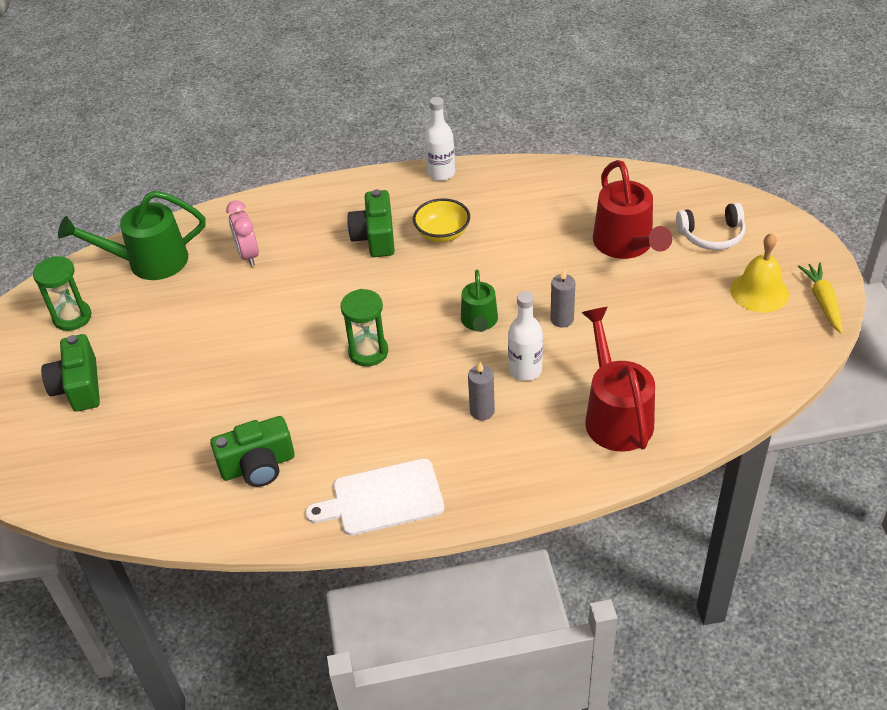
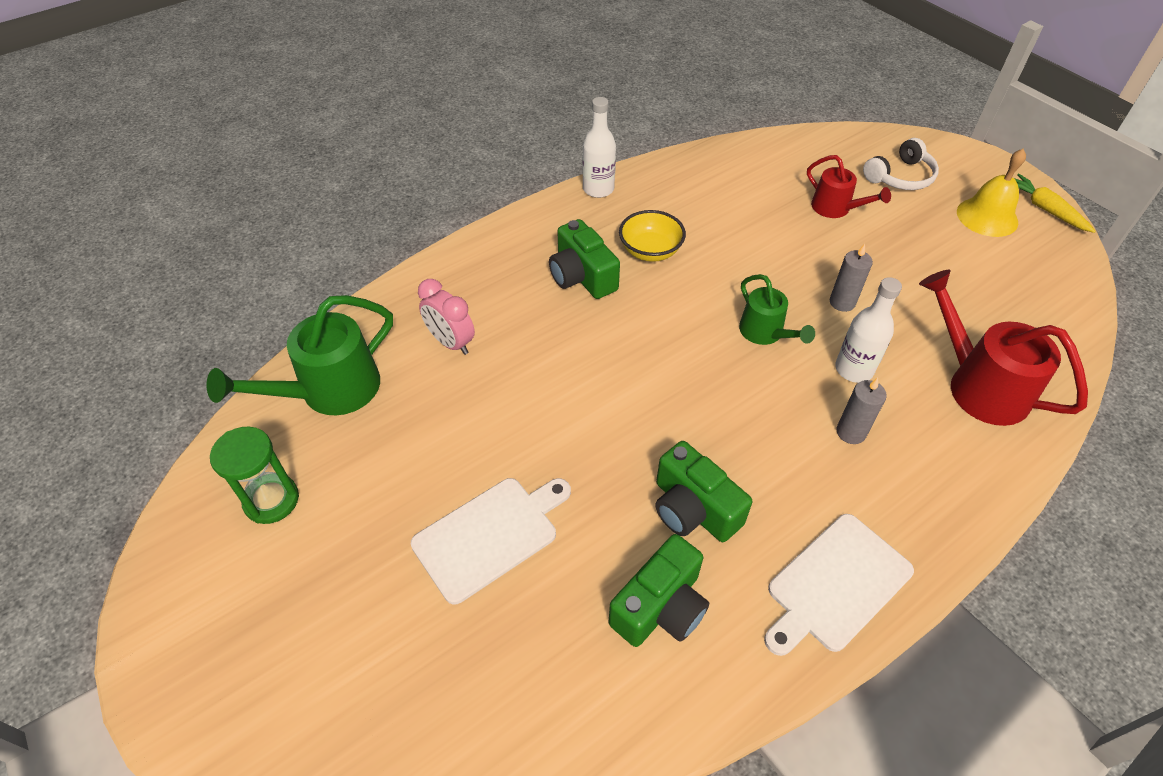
camera: 30 degrees left, 5 degrees up
(78, 387) = (345, 595): green camera -> green camera (693, 509)
(185, 385) = (490, 535): none -> white cutting board
(368, 352) = (677, 409): green hourglass -> none
(626, 245) = (836, 209): red watering can -> red watering can, size x0.60

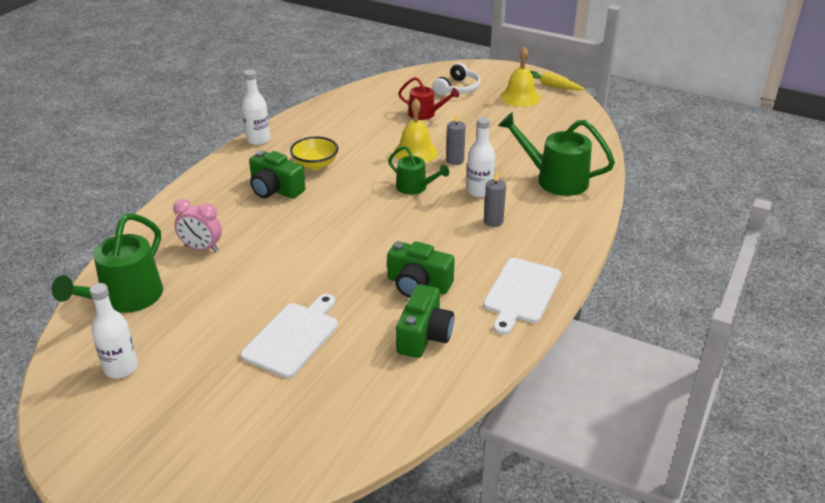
camera: 25 degrees left, 15 degrees down
(271, 500) = (121, 368): green hourglass -> white bottle
(792, 270) = (415, 152): none -> yellow bell
(977, 385) = (554, 179): red watering can -> green watering can

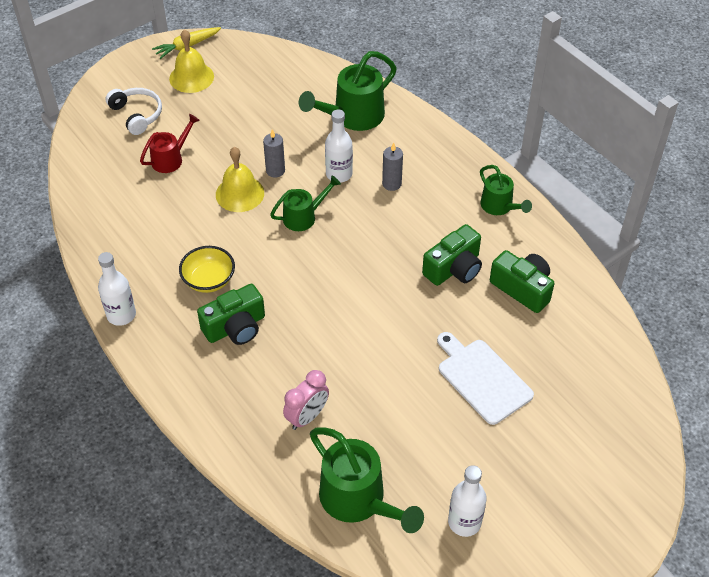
camera: 65 degrees left, 15 degrees up
(521, 293) = (500, 207): white cutting board -> green watering can

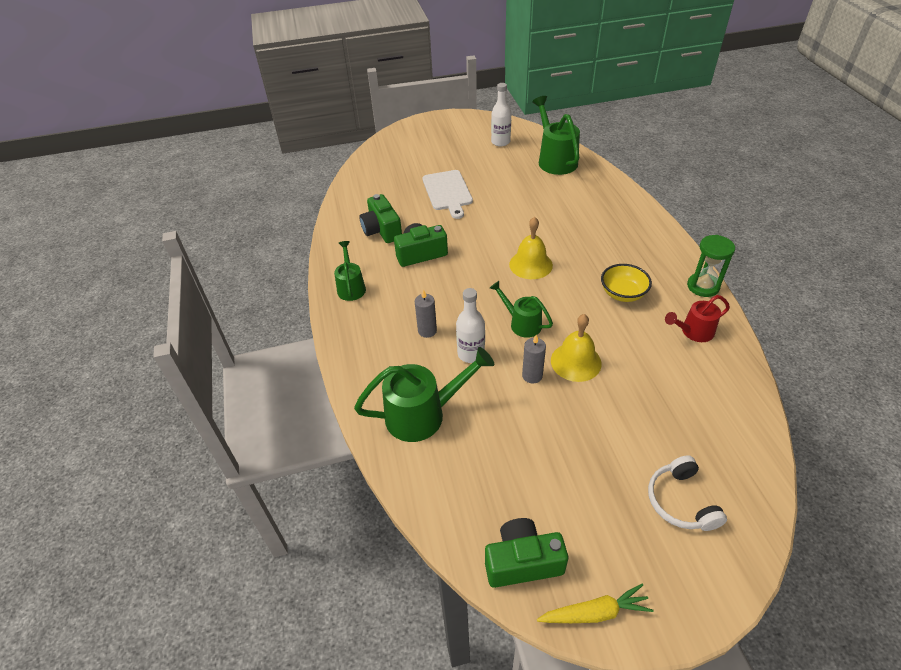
camera: 155 degrees left, 5 degrees down
(121, 315) = (703, 286): white bottle -> green hourglass
(171, 158) = (643, 423): red watering can -> red watering can (693, 332)
(191, 77) = (599, 543): yellow bell -> yellow bell (530, 264)
(235, 327) = (608, 256): green camera -> green camera (522, 561)
(304, 216) = (521, 323): green watering can -> green watering can turned 45 degrees clockwise
(307, 417) = (571, 198): pink clock -> none

